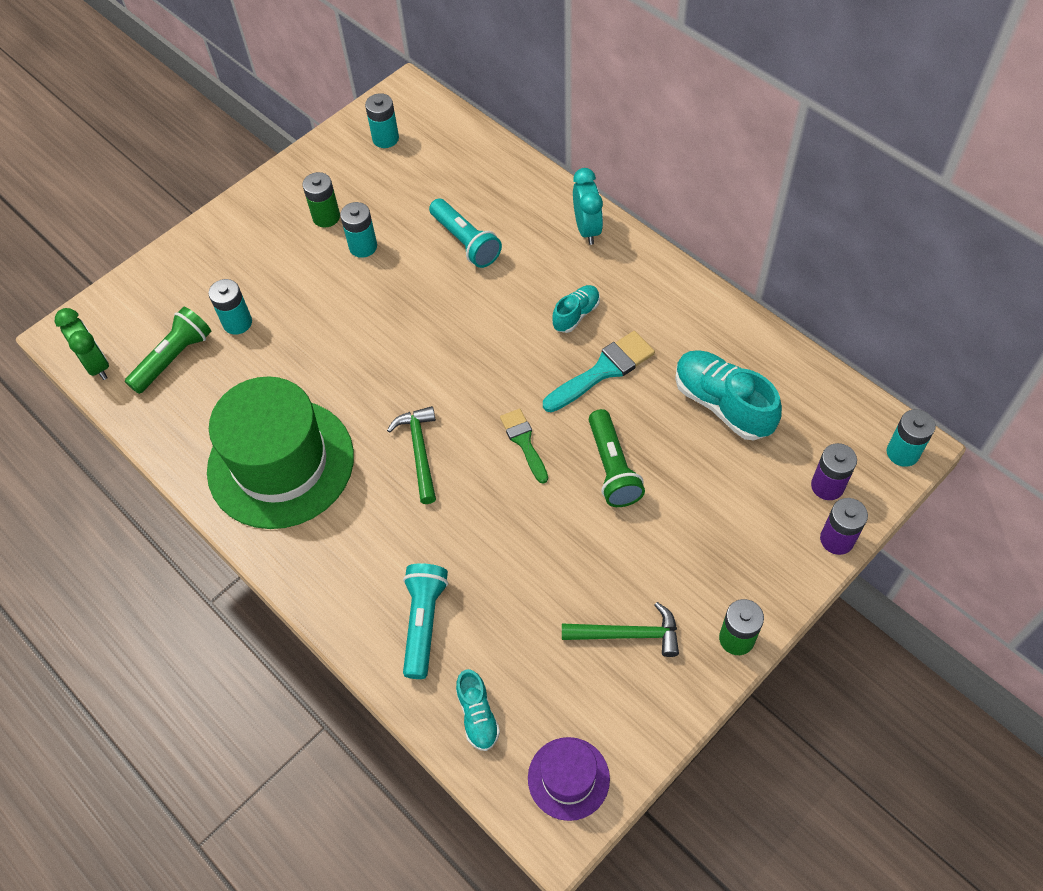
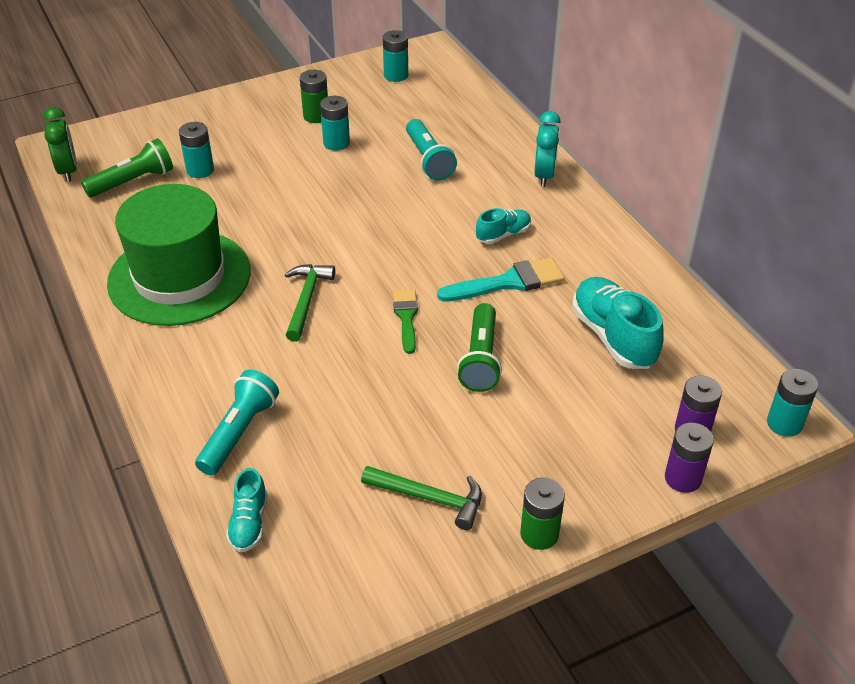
camera: 15 degrees right, 15 degrees down
(568, 778) = (309, 604): purple hat -> none

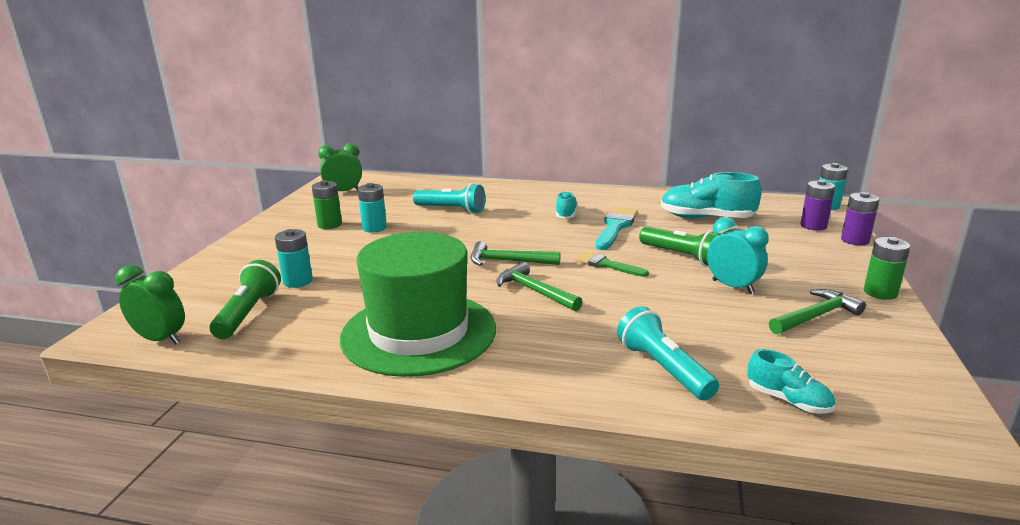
camera: 50 degrees left, 20 degrees down
(350, 255) = (508, 261): none -> green hammer
(396, 75) = (343, 192): turquoise battery -> green clock
(544, 175) = (528, 189): turquoise clock -> turquoise clock (732, 287)

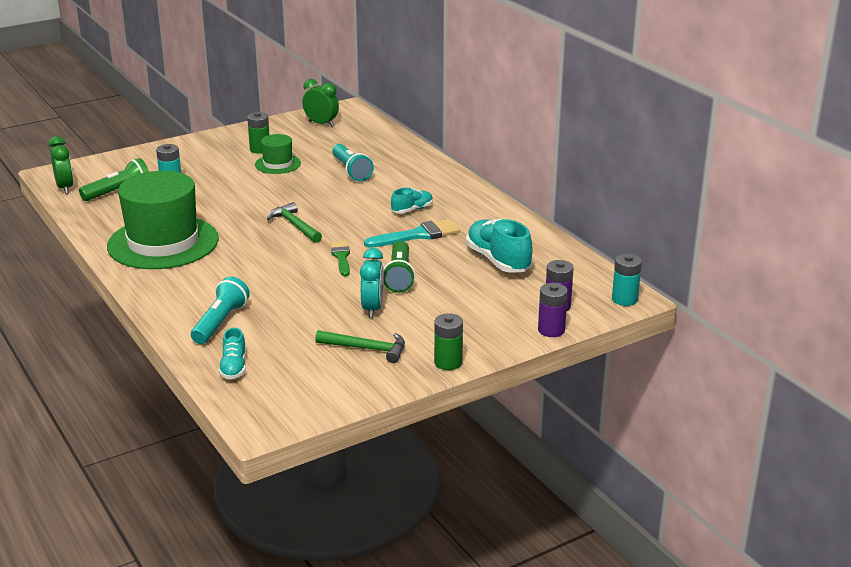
camera: 45 degrees right, 5 degrees up
(374, 228) = (278, 164): turquoise battery -> green hat
(534, 291) = (263, 251): green hammer -> none

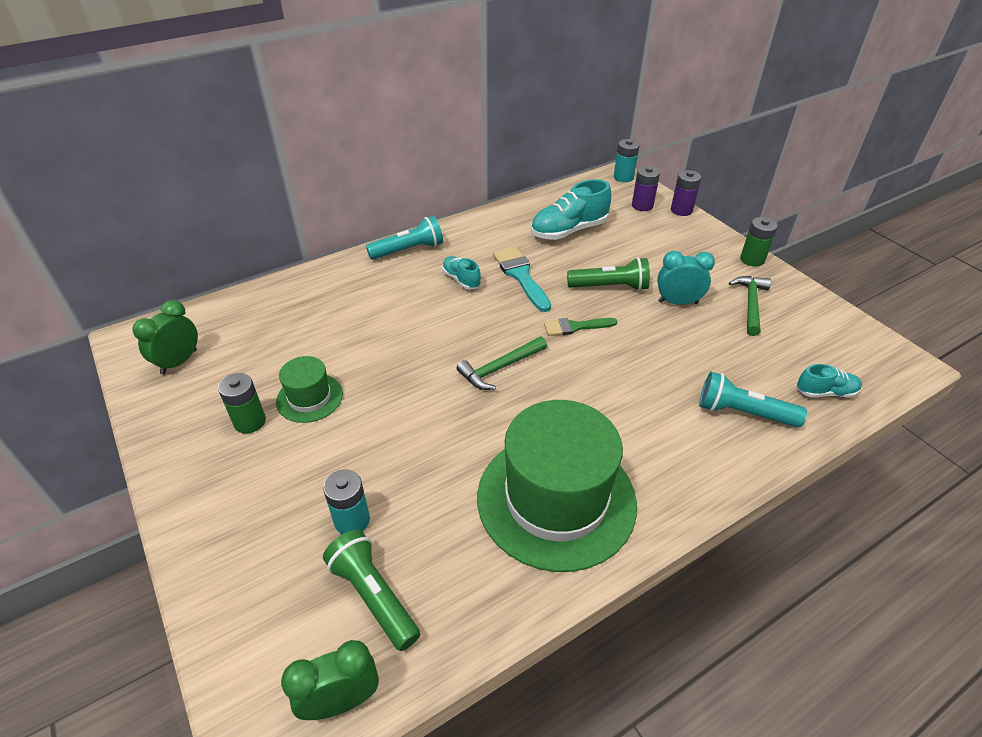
camera: 90 degrees left, 15 degrees up
(351, 171) = (349, 327): turquoise flashlight -> turquoise flashlight (408, 250)

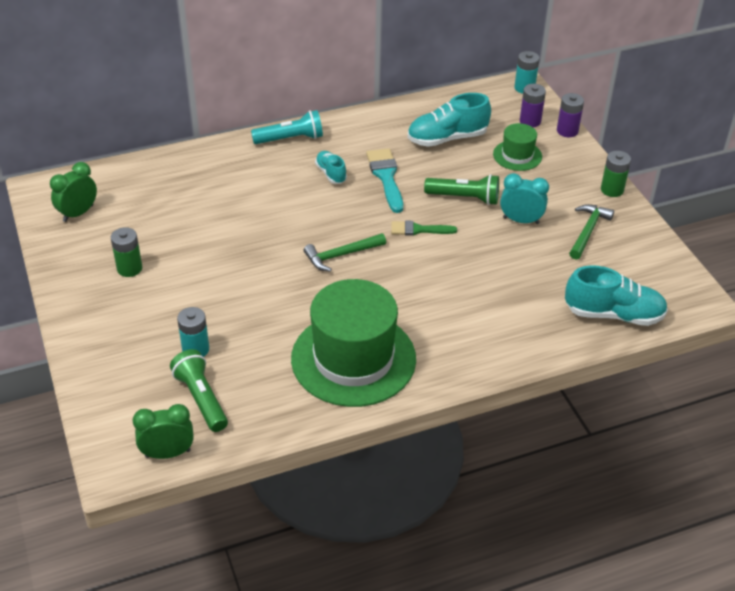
camera: 10 degrees right, 0 degrees up
(309, 398) = (179, 257): green hat -> green hat (517, 155)
(743, 413) = (533, 320): turquoise flashlight -> none
(825, 392) = (613, 314): turquoise shoe -> turquoise shoe, size x1.80

